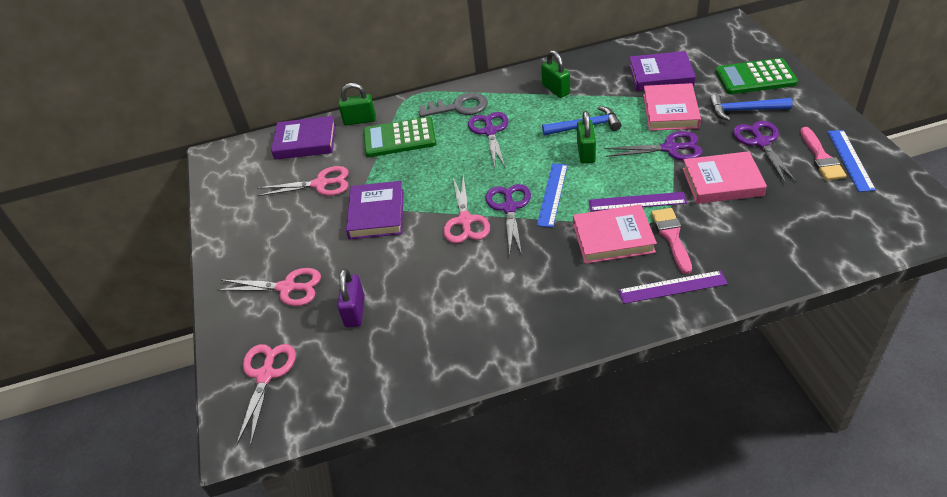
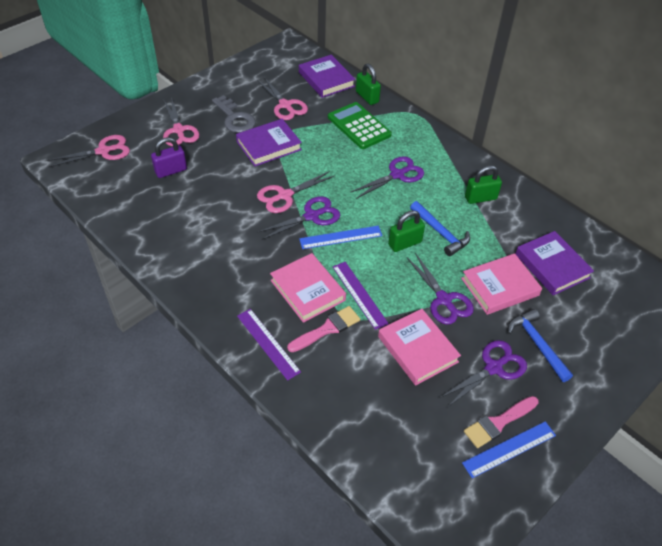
camera: 55 degrees right, 5 degrees up
(458, 107) = (417, 146): grey key -> grey key (235, 118)
(556, 89) = (480, 198): green padlock -> green padlock turned 45 degrees clockwise
(755, 77) = (600, 342): green calculator -> none

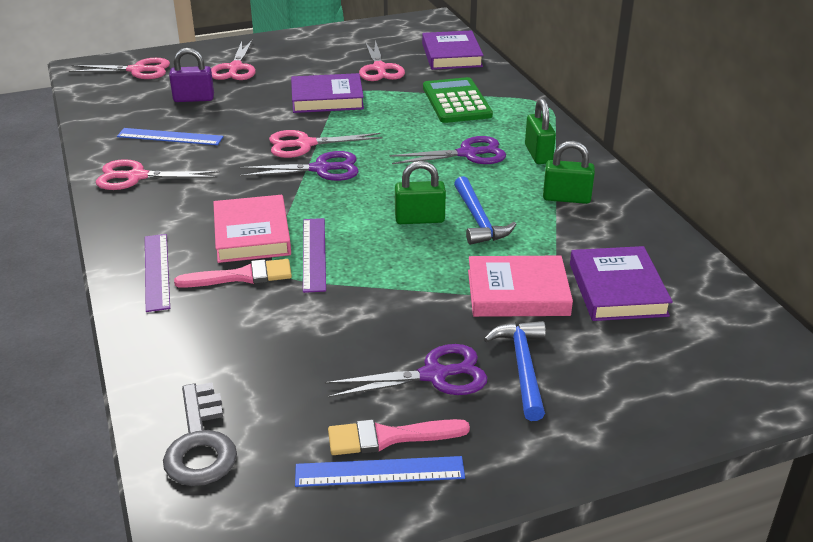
camera: 25 degrees right, 15 degrees down
(187, 261) = (136, 177): none -> pink scissors
(235, 118) = (309, 69): grey key -> grey key (200, 443)
(341, 237) = (340, 196): blue ruler -> blue ruler (170, 137)
(367, 97) = (491, 78): green padlock -> green padlock (538, 154)
(417, 349) = (342, 327): pink book -> none
(444, 300) = (424, 286): purple scissors -> none

